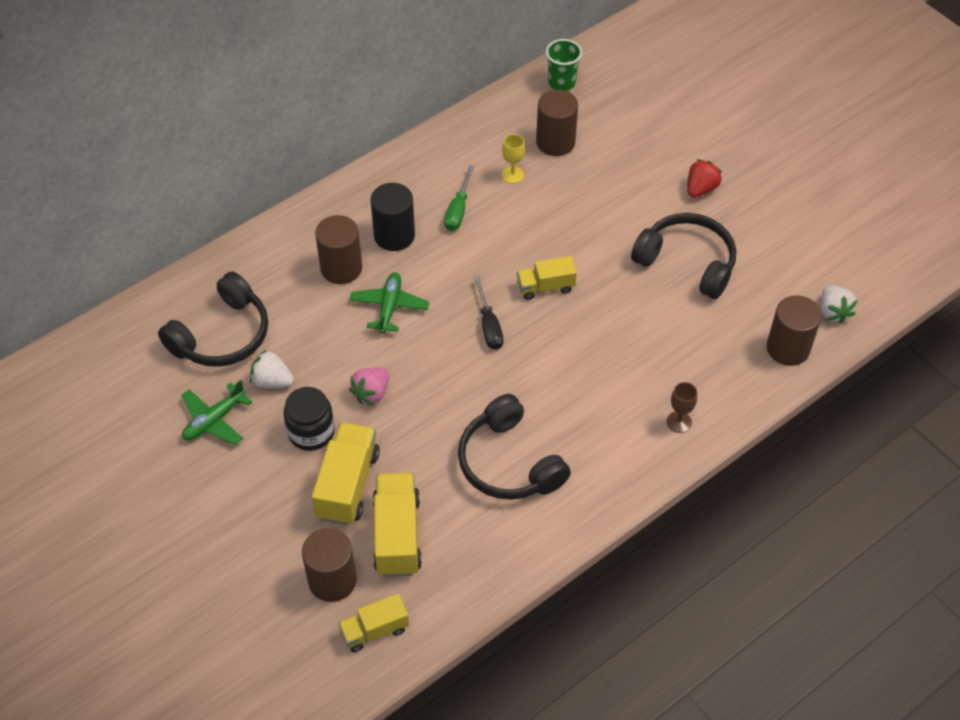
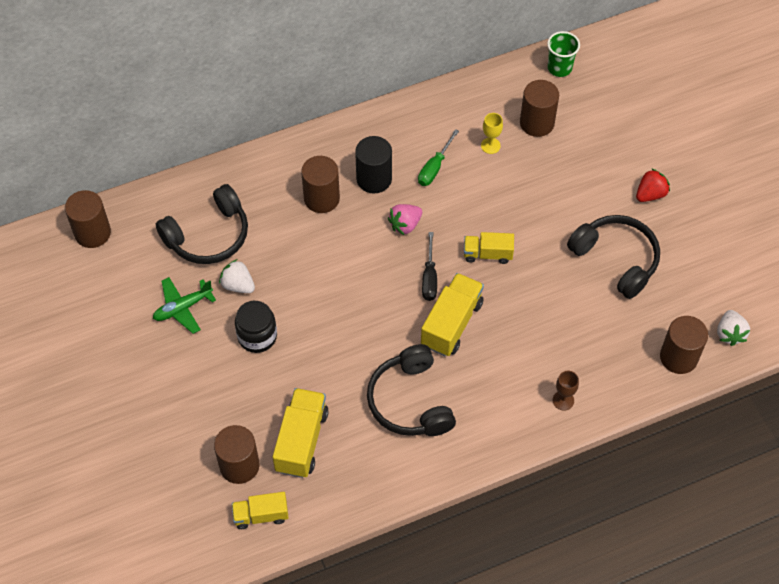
camera: 15 degrees right, 5 degrees up
(83, 361) = (92, 233): none -> brown cylinder
(348, 485) = (274, 388): yellow truck -> yellow truck (451, 324)
(371, 393) = (315, 314): pink strawberry -> pink strawberry (405, 225)
(389, 307) = (351, 242): green plane -> none

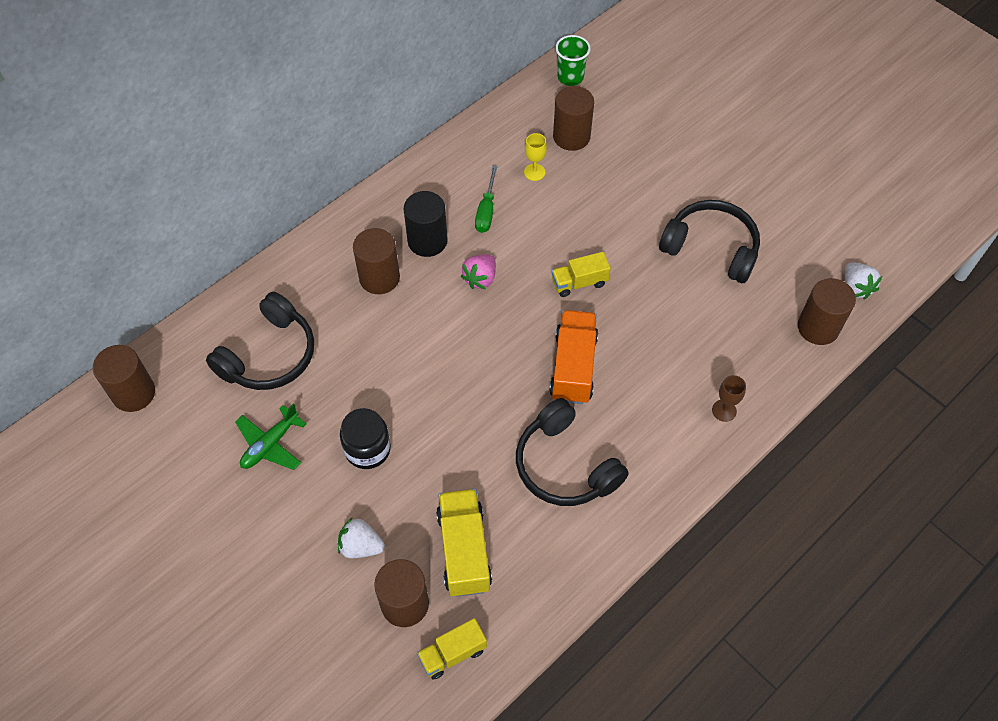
camera: 20 degrees left, 0 degrees up
(238, 285) = (323, 399): white strawberry -> white strawberry (361, 546)
(429, 277) = (529, 325): black screwdriver -> none
(451, 324) = (573, 367): yellow truck -> orange truck
(650, 194) = (715, 174): red strawberry -> none

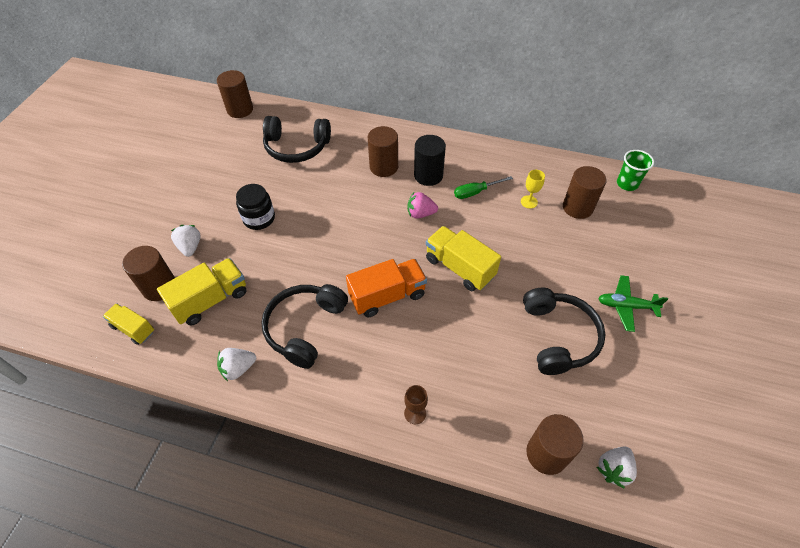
camera: 60 degrees right, 5 degrees down
(270, 444) = (238, 175): green plane -> green plane (626, 306)
(579, 282) = (459, 267): yellow truck -> yellow truck, size x1.60
(579, 554) = (238, 368): none -> white strawberry

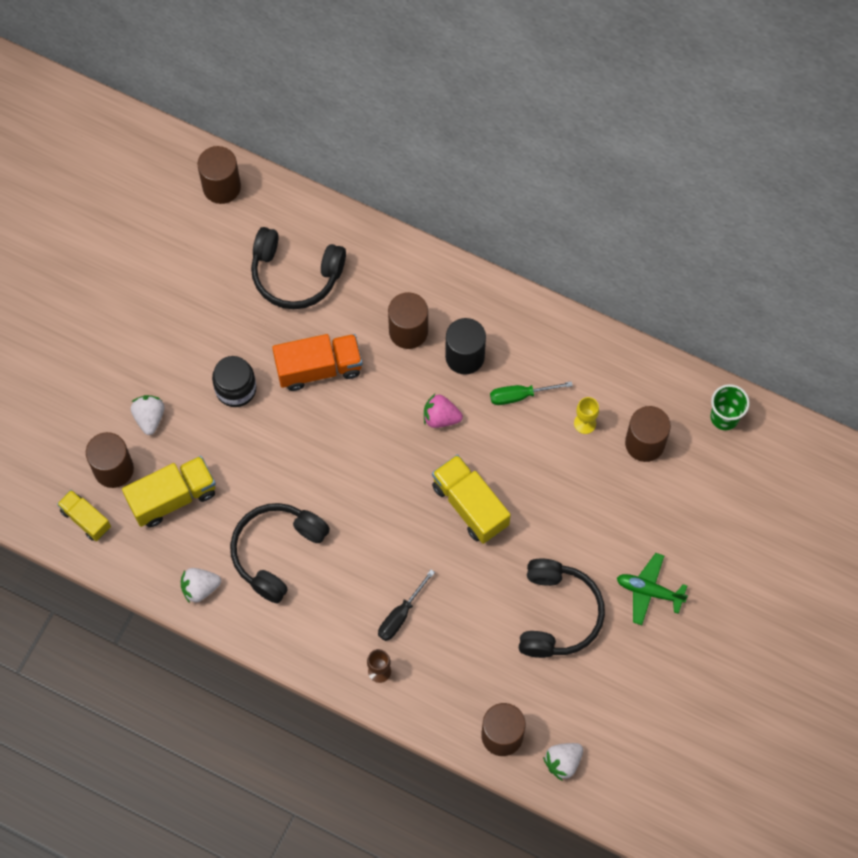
camera: 10 degrees right, 15 degrees up
(387, 296) = (376, 528): orange truck -> orange truck (319, 368)
(423, 360) = (401, 615): none -> black screwdriver

